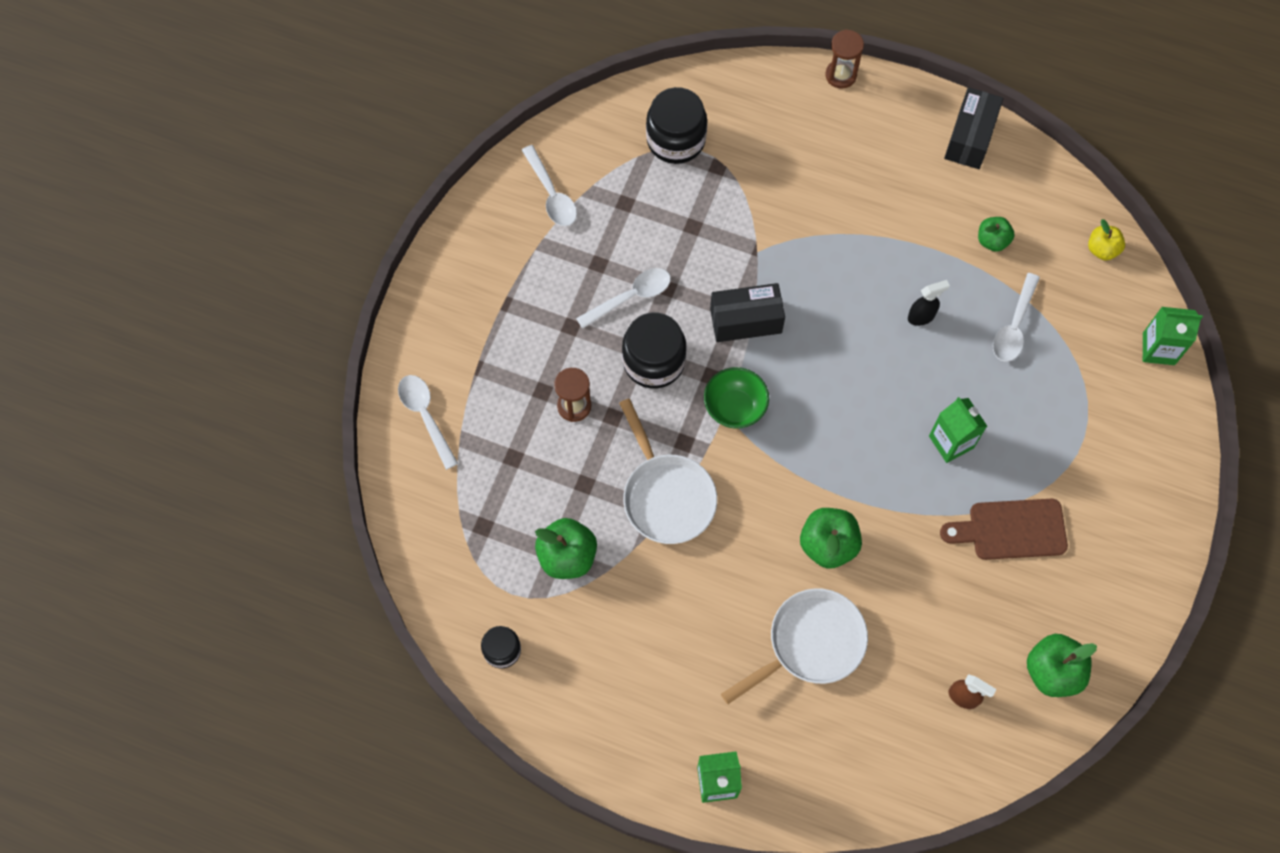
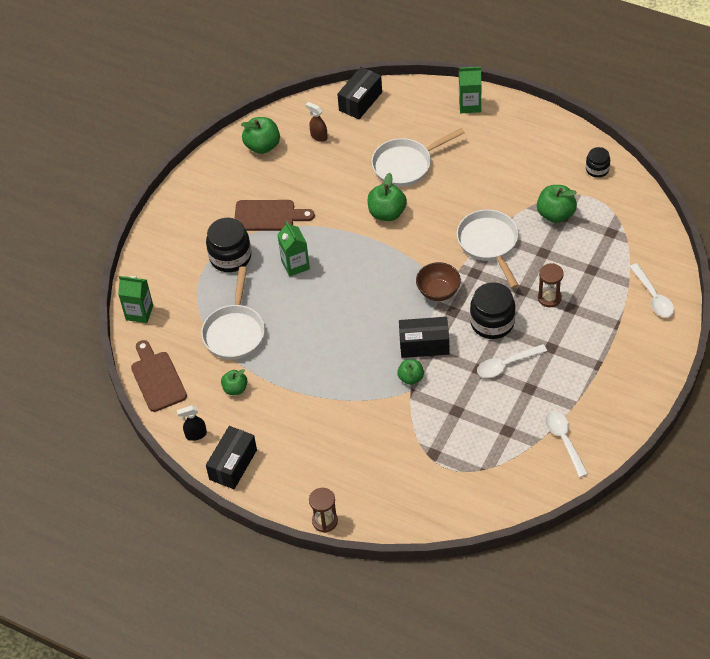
camera: 170 degrees left, 15 degrees down
(676, 140) = (464, 477): black jar -> black jar (230, 257)
(734, 407) = (438, 291): green bowl -> brown bowl
(758, 270) = (411, 378): none -> green apple
(906, 781) = (360, 101): none -> black box
(921, 316) = (298, 341): black spray bottle -> black spray bottle (195, 435)
(1014, 326) = (235, 332): white spoon -> white pan
(1102, 249) = (157, 378): yellow apple -> brown cutting board

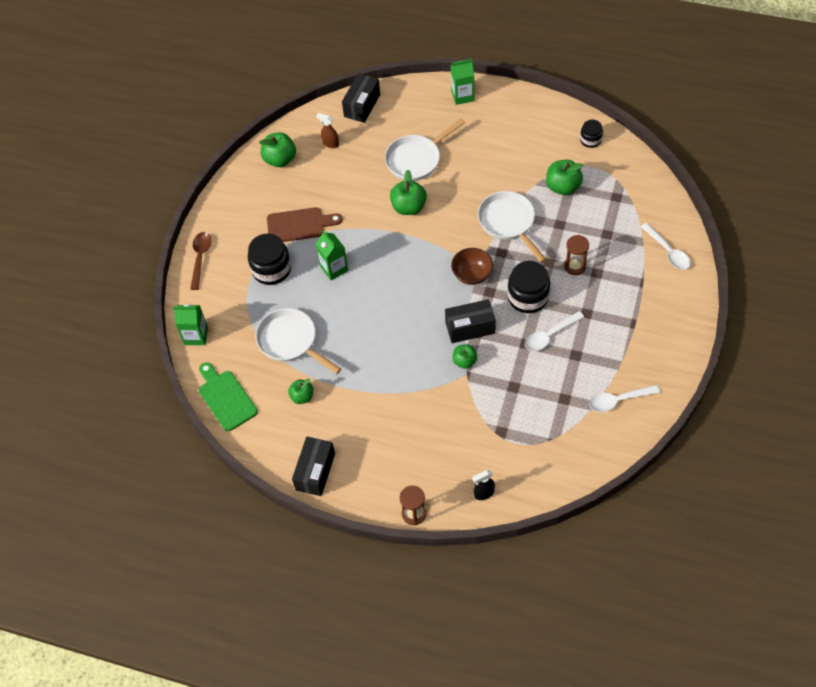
camera: 10 degrees left, 5 degrees up
(157, 378) = (226, 398): brown cutting board -> green cutting board
(159, 235) = (200, 258): none -> brown spoon
(195, 435) = (273, 448): black spray bottle -> black spray bottle (483, 493)
(235, 332) = (290, 341): white pan -> white pan turned 135 degrees clockwise
(564, 441) = (618, 400): white spoon -> white spoon turned 75 degrees counterclockwise

